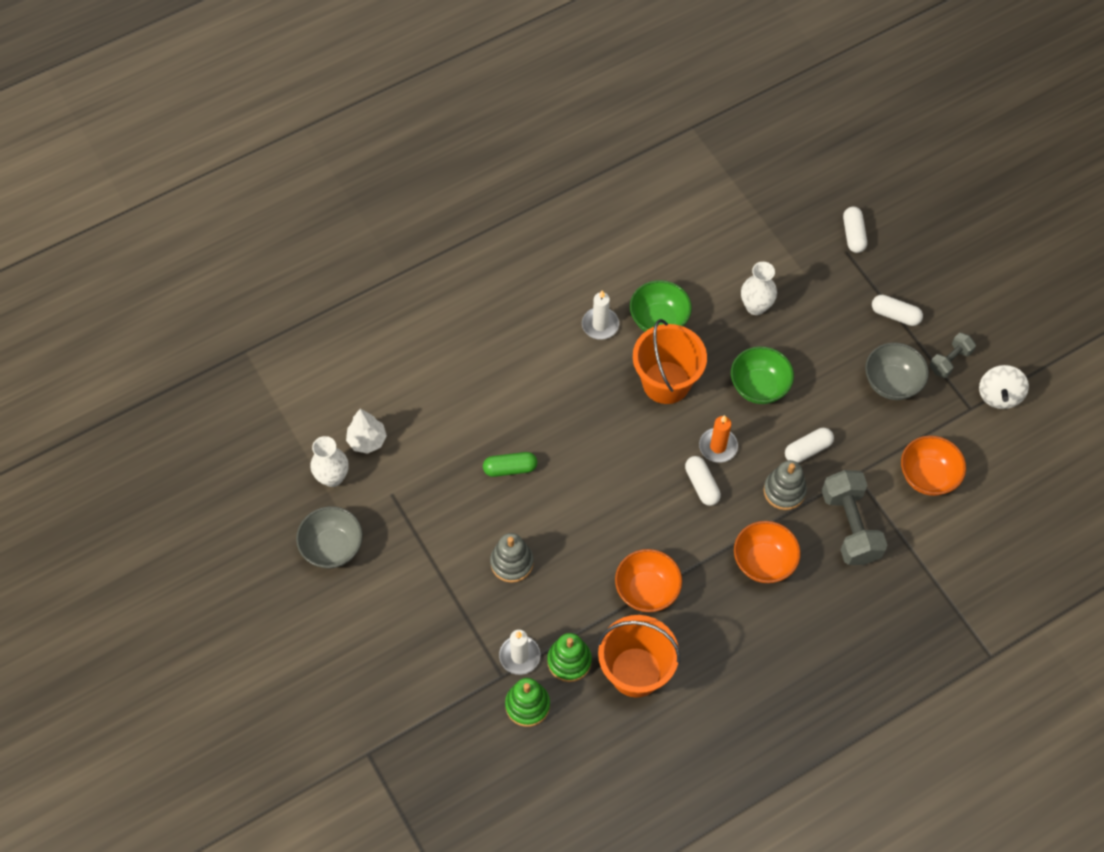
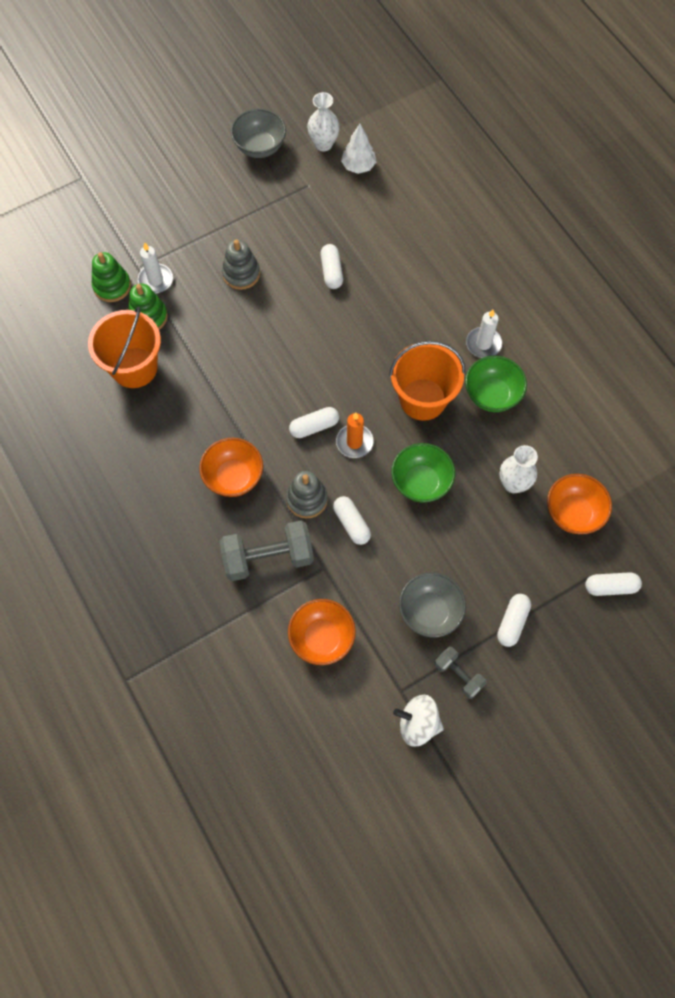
camera: 90 degrees right, 5 degrees up
(510, 468) = (331, 271): green capsule -> white capsule
(647, 590) = (210, 378): orange bowl -> orange bowl (573, 513)

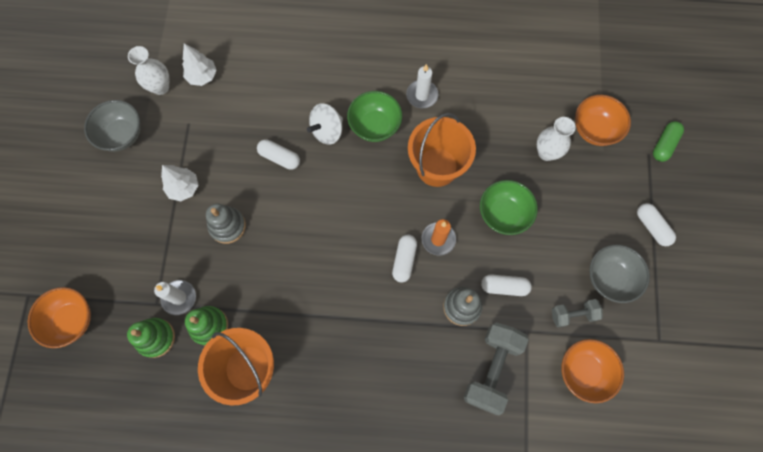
camera: 55 degrees left, 5 degrees up
(233, 477) = (405, 351): orange bowl -> orange bowl (71, 320)
(249, 221) = (184, 188): none -> white tree
(418, 724) = (691, 345): white spinning top -> white spinning top (327, 131)
(458, 675) = (670, 291): grey dumbbell -> grey dumbbell (573, 314)
(492, 395) = (467, 118): green bowl -> green bowl (375, 126)
(610, 587) = (664, 145): white capsule -> green capsule

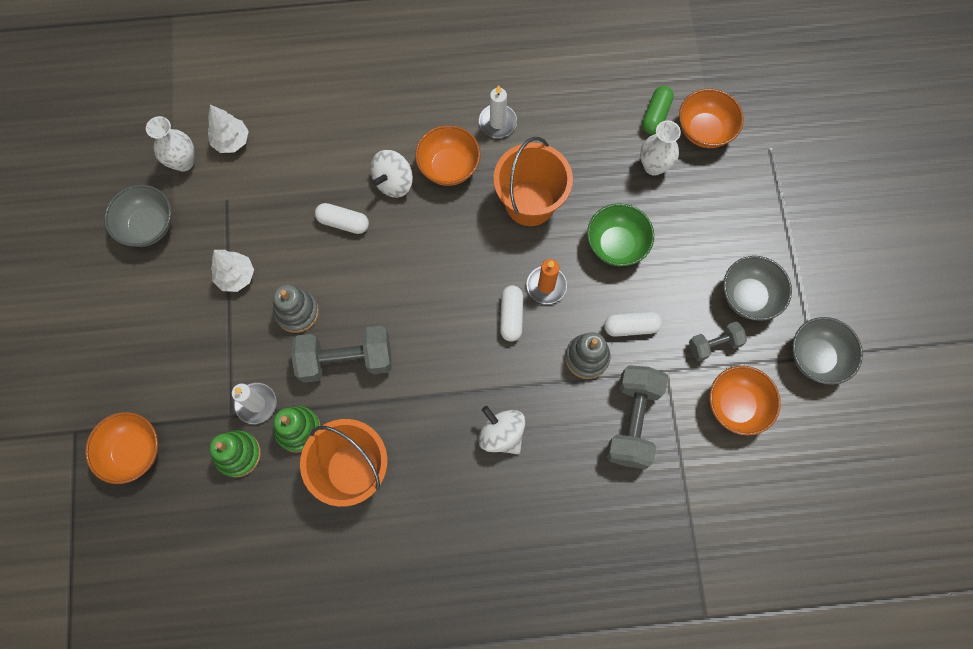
camera: 10 degrees left, 0 degrees up
(260, 273) = (346, 360): none -> grey dumbbell
(375, 126) = (449, 167): green bowl -> orange bowl
(378, 360) = (501, 434): none -> white spinning top
(652, 227) = (787, 231): white capsule -> none
(660, 341) = (816, 357): none -> grey bowl
(664, 145) = (786, 135): green capsule -> green capsule (656, 115)

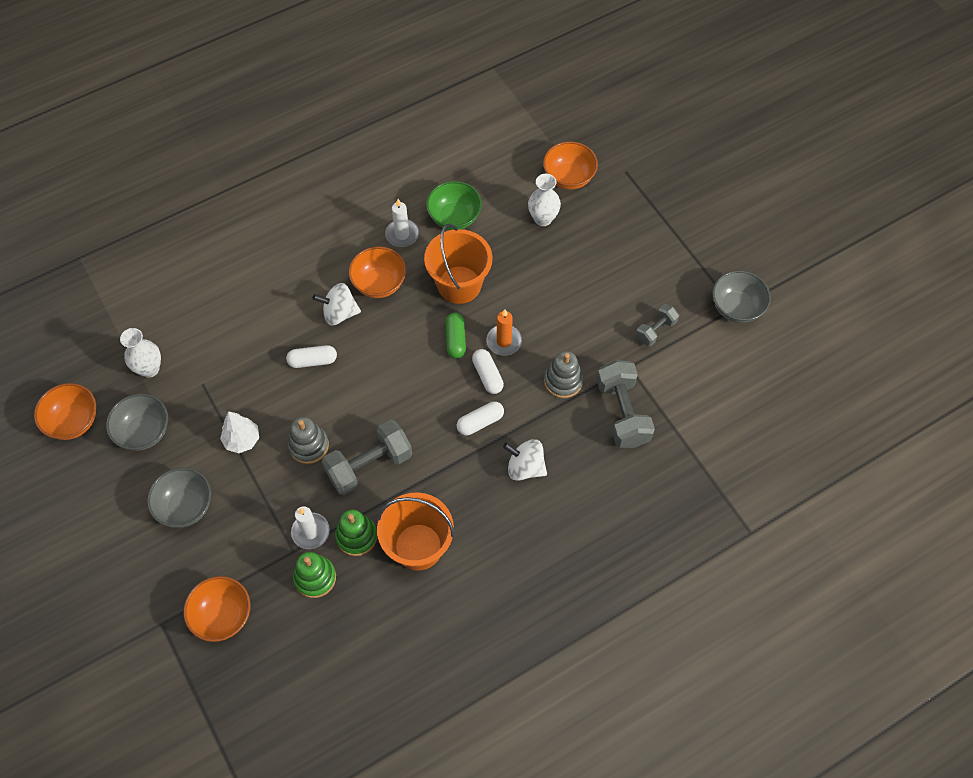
camera: 25 degrees left, 10 degrees down
(231, 141) = (184, 336): white tree -> none
(393, 182) = (339, 313): white spinning top -> white spinning top turned 75 degrees clockwise
(616, 245) = (543, 288): green bowl -> green bowl (454, 217)
(631, 327) = (585, 344): white capsule -> white capsule (480, 422)
(656, 115) = (525, 180): green capsule -> green capsule (455, 340)
(736, 406) = (695, 368): orange bowl -> orange bowl (74, 421)
(748, 297) = (664, 285): grey bowl -> grey bowl (185, 506)

